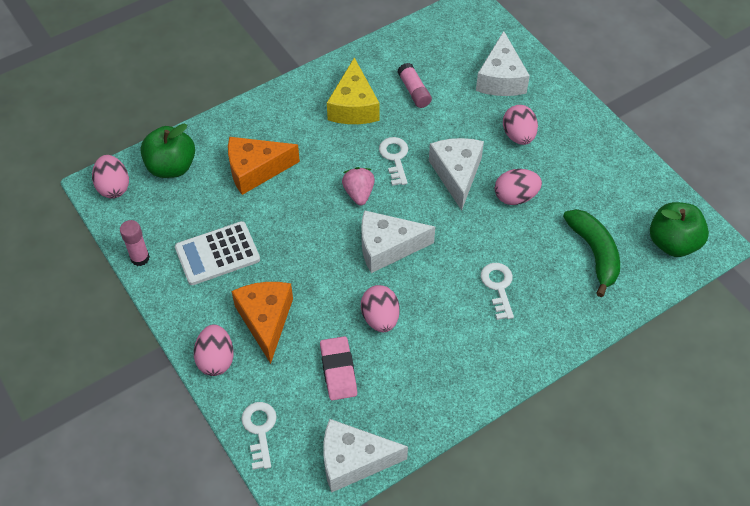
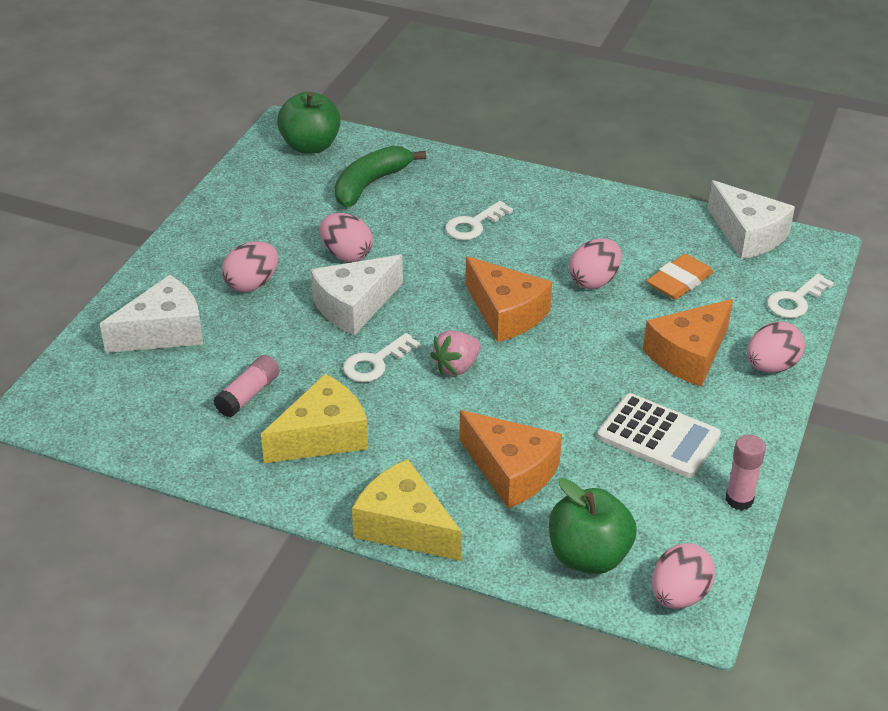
camera: 125 degrees left, 15 degrees down
(260, 107) = (404, 526): none -> yellow cheese
(338, 370) = (679, 282): pink eraser -> orange eraser
(387, 247) = (506, 313): white cheese -> orange cheese

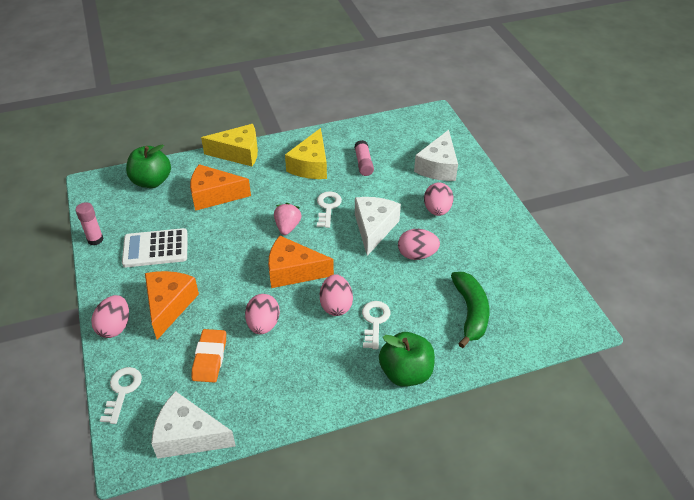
camera: 140 degrees right, 5 degrees up
(310, 146) = (545, 318): green apple -> green apple (406, 373)
(679, 595) = (102, 187): pink egg -> pink egg (336, 305)

